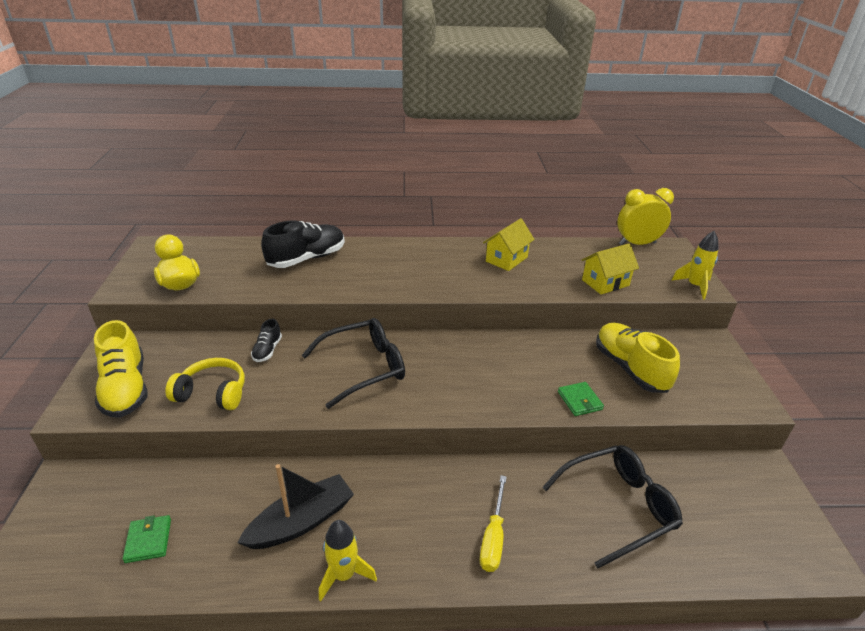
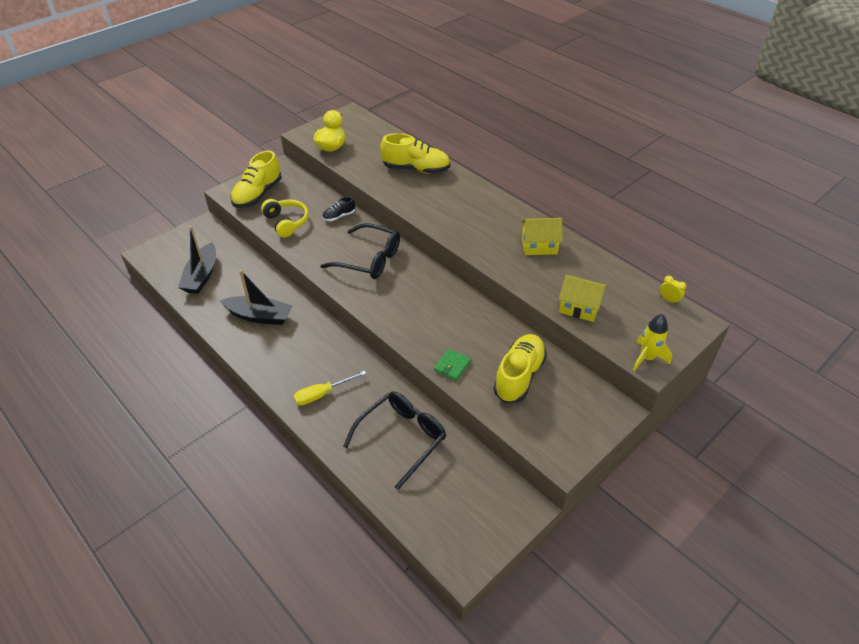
camera: 50 degrees right, 10 degrees up
(148, 540) = (201, 276): green wallet -> black boat
(307, 259) = (416, 169): black shoe -> yellow shoe
(344, 575) = (245, 351): yellow rocket -> none
(617, 507) = (401, 439): black glasses -> black glasses turned 75 degrees counterclockwise
(637, 244) = (669, 300): yellow clock -> yellow clock, size x0.45

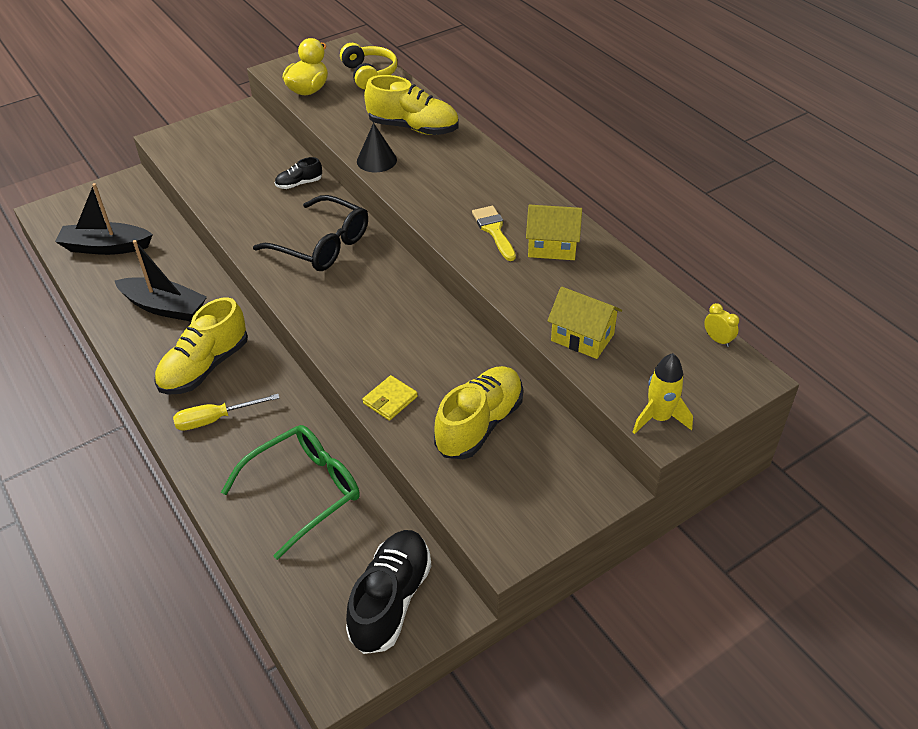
camera: 10 degrees right, 0 degrees up
(201, 276) = (106, 247): black boat -> black boat turned 75 degrees clockwise
(257, 194) = (201, 146): yellow shoe -> yellow shoe (204, 367)
(286, 222) = (227, 186): yellow headphones -> yellow headphones (369, 74)
(397, 195) = (376, 160): none -> black cone
(401, 439) = (303, 492): black glasses -> green glasses
(452, 366) = (390, 400): green wallet -> yellow wallet
(485, 507) = (391, 600): none -> black shoe
(495, 238) = (494, 230): none -> yellow brush

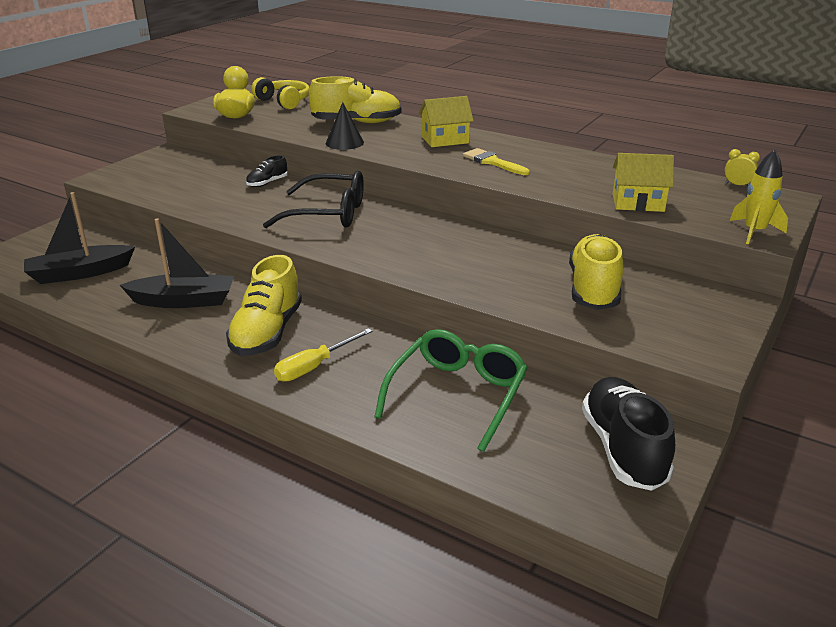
camera: 25 degrees left, 15 degrees down
(390, 400) = (498, 292): yellow wallet -> none
(552, 247) = (551, 162): yellow house -> yellow house (445, 140)

